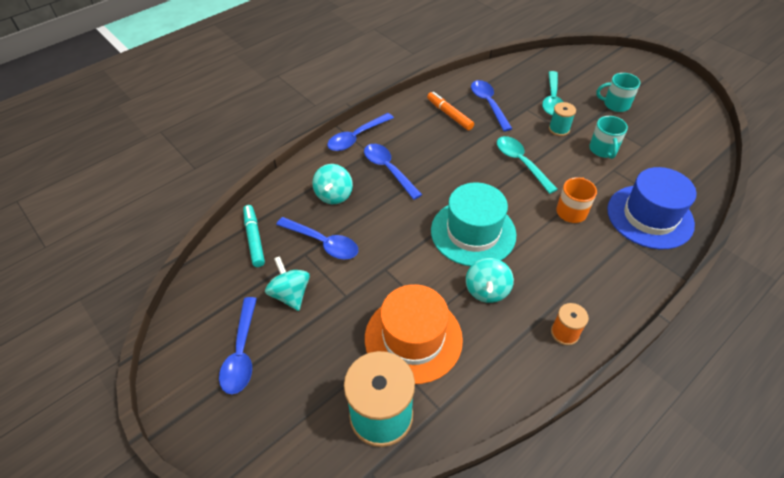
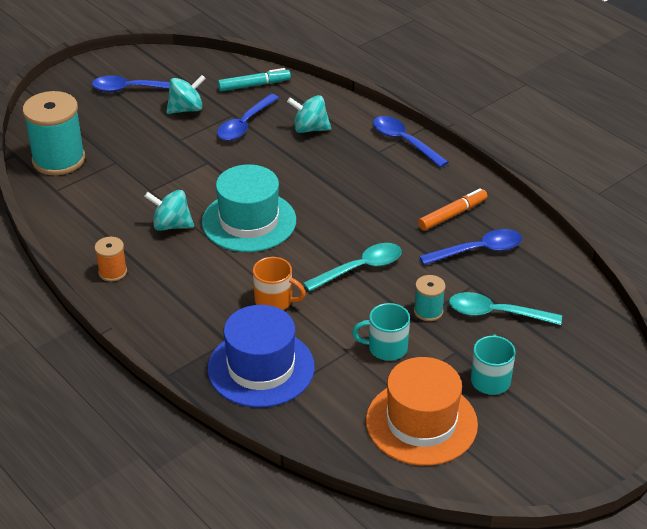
camera: 90 degrees right, 10 degrees down
(388, 169) = (349, 164): blue spoon -> none
(413, 338) = (126, 178): orange hat -> orange hat (421, 422)

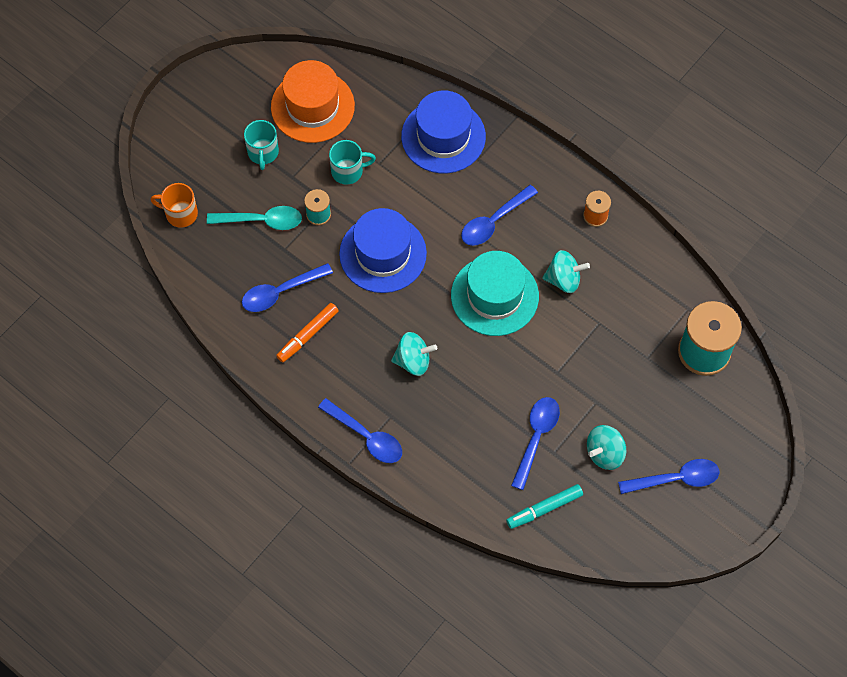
camera: 170 degrees right, 25 degrees up
(228, 280) = (493, 221): none -> blue spoon
(275, 301) = (448, 205): orange mug -> orange mug (180, 213)
(310, 129) = (467, 441): turquoise spinning top -> turquoise spinning top (413, 361)
(360, 268) = (383, 253): turquoise spoon -> blue hat

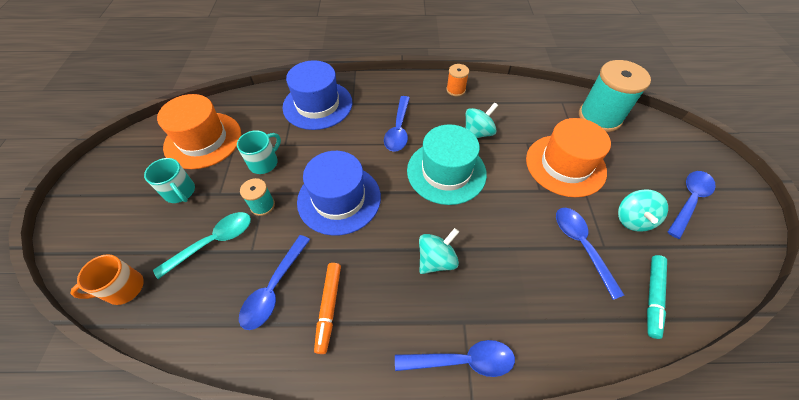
camera: 40 degrees left, 10 degrees down
(607, 369) = (565, 165): none -> orange hat

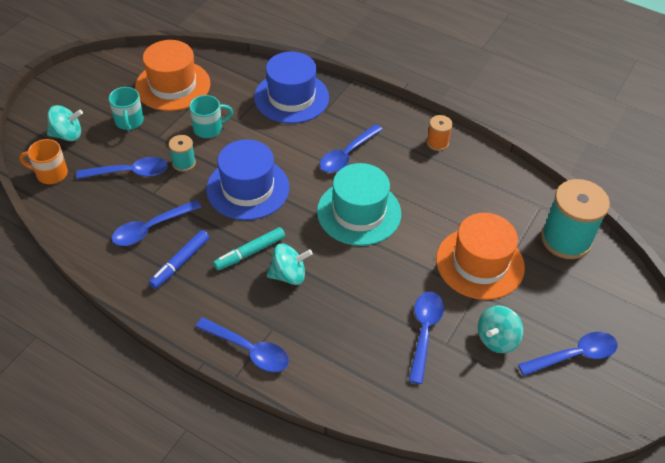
camera: 30 degrees right, 5 degrees down
(214, 242) = (130, 172): turquoise spoon -> blue spoon
(329, 308) = (180, 263): orange marker -> blue marker
(477, 133) = (420, 193): turquoise spinning top -> turquoise spinning top (67, 135)
(652, 297) = (448, 400): turquoise marker -> turquoise marker (250, 252)

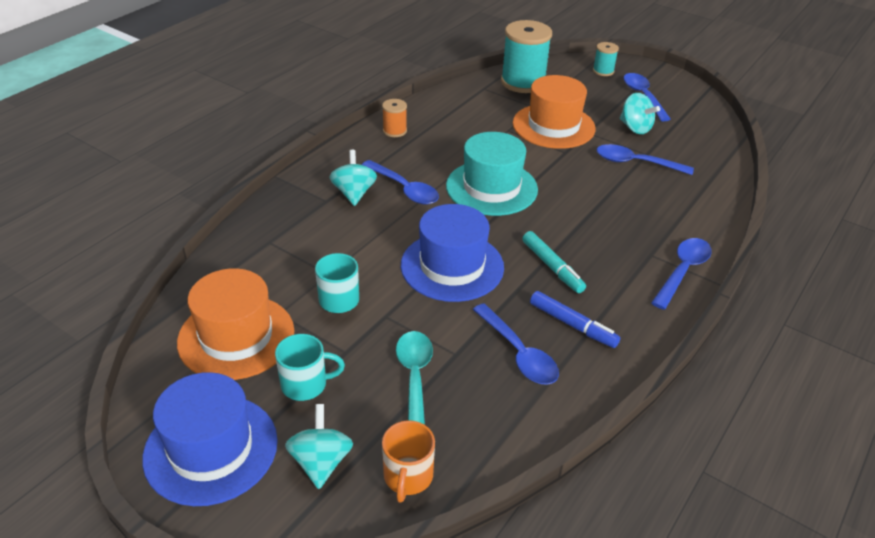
camera: 85 degrees left, 10 degrees down
(130, 172) = (414, 379): blue spoon -> turquoise spoon
(184, 163) = (402, 323): turquoise spool -> turquoise spool (603, 71)
(289, 275) = (581, 240): turquoise spinning top -> turquoise spinning top (354, 193)
(291, 97) = (296, 224): blue hat -> blue hat (211, 449)

